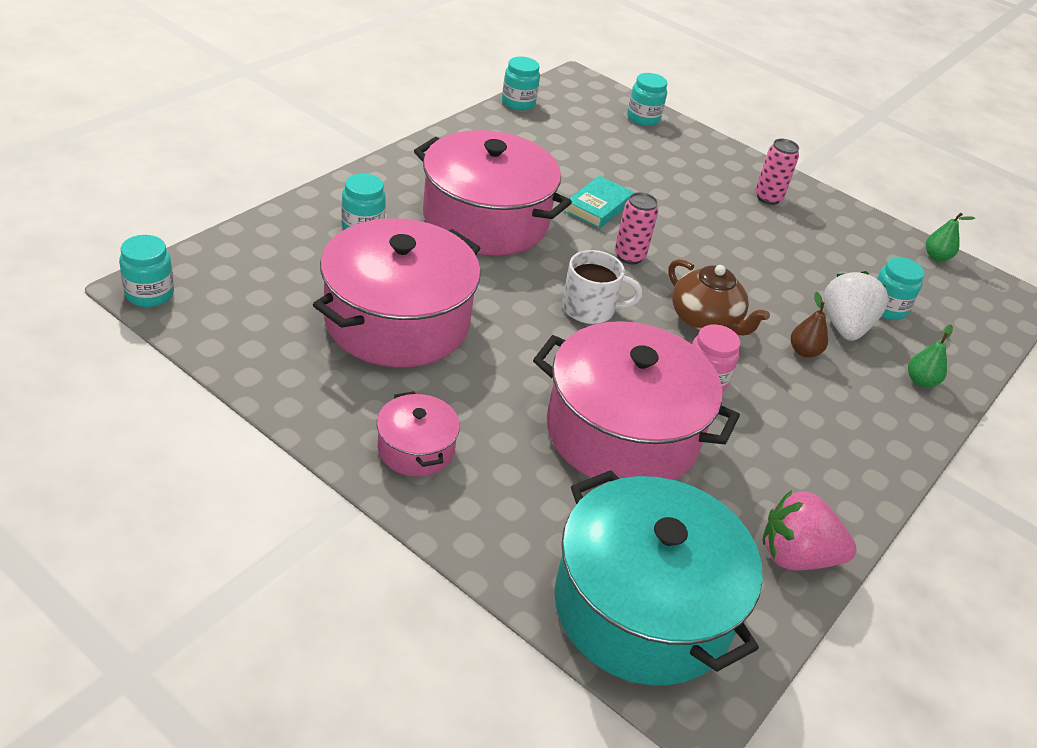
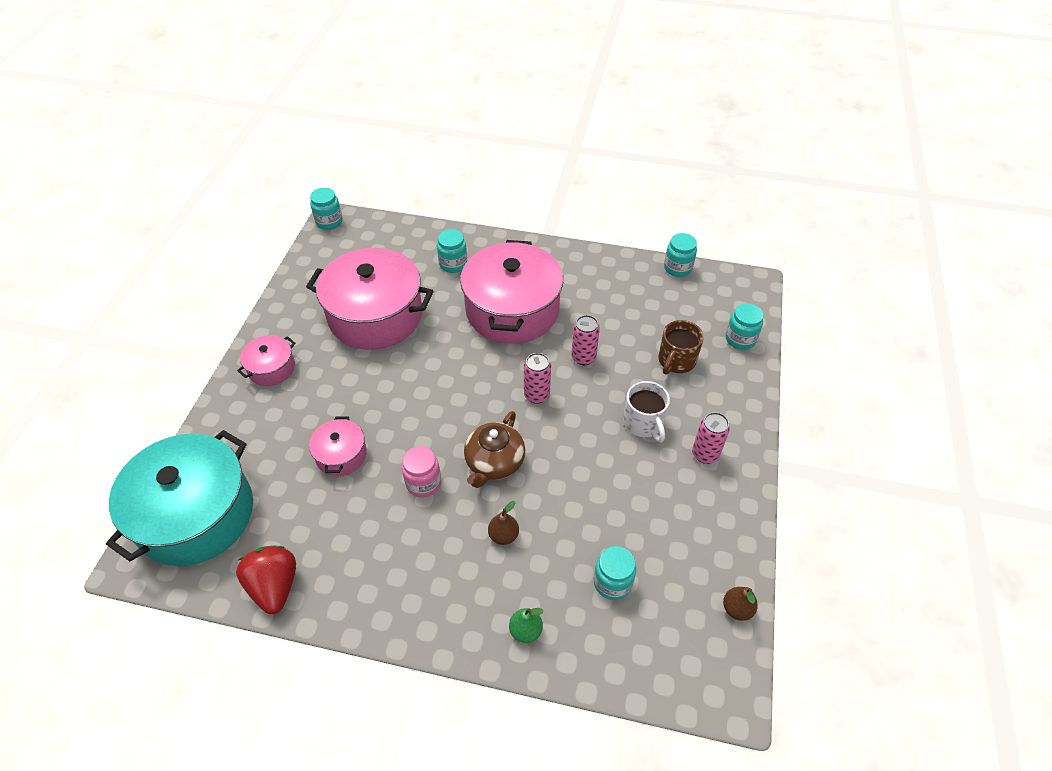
camera: 70 degrees right, 10 degrees up
(590, 309) = (457, 395): white mug -> white mug (643, 423)
(598, 207) = (583, 357): turquoise book -> pink can
(622, 432) = (341, 455): pink pot -> pink pot, size x0.47
(644, 160) = (676, 361): none -> brown mug
(796, 556) = (274, 586): pink strawberry -> red strawberry
(845, 327) = (559, 556): white strawberry -> none
(936, 257) = (737, 609): green pear -> brown pear

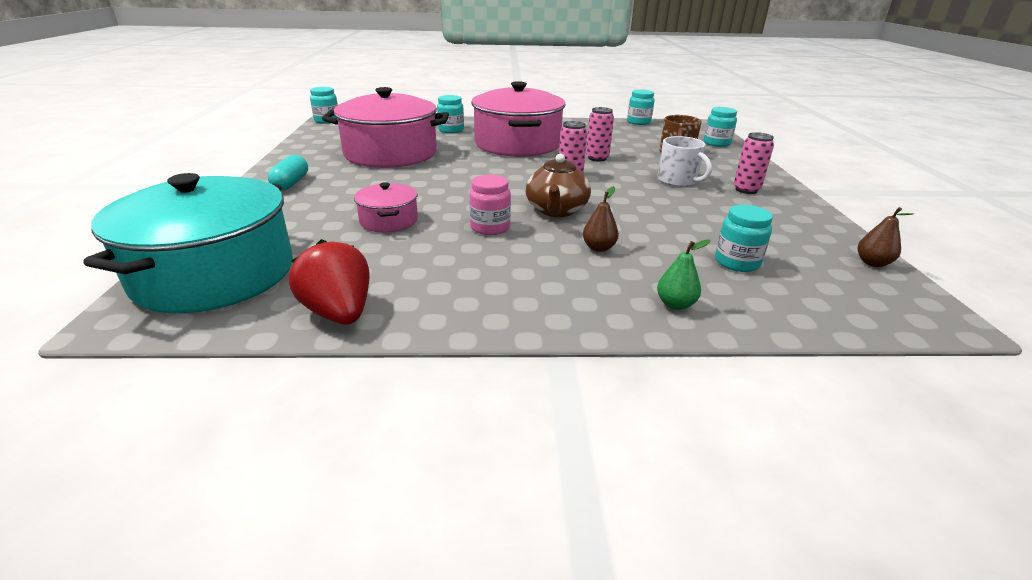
camera: 15 degrees left, 20 degrees down
(271, 368) = (291, 183): pink pot -> turquoise capsule

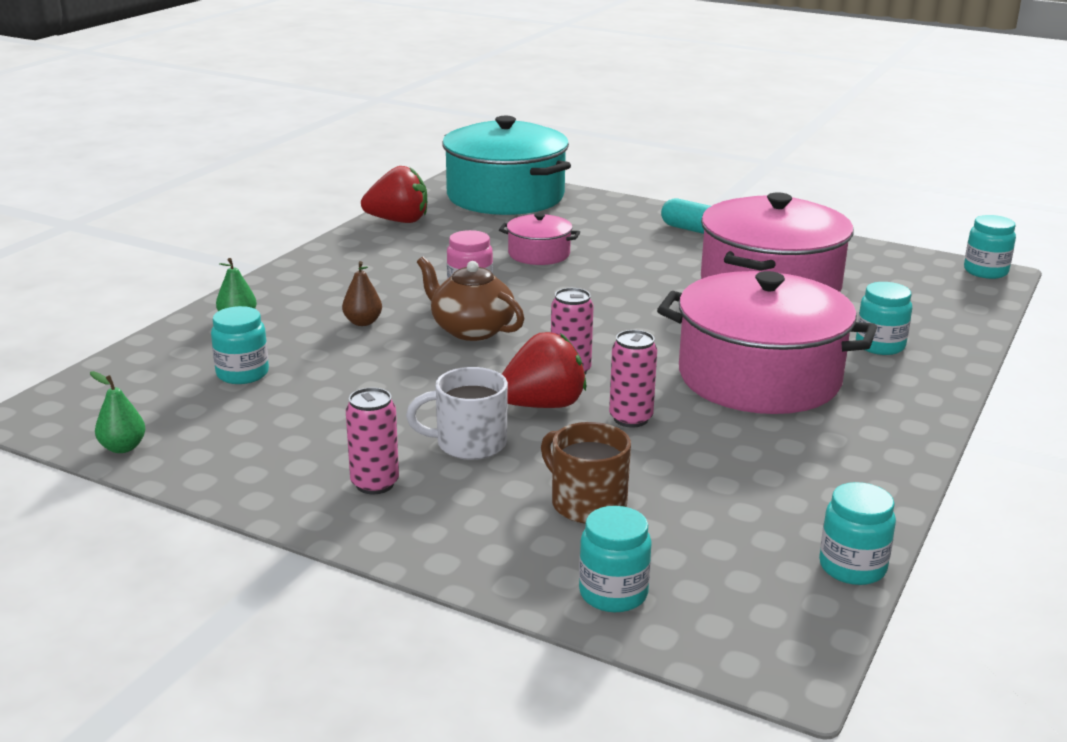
camera: 120 degrees right, 5 degrees down
(615, 175) = (543, 405): none -> red strawberry
(872, 263) = (123, 447): brown pear -> green pear

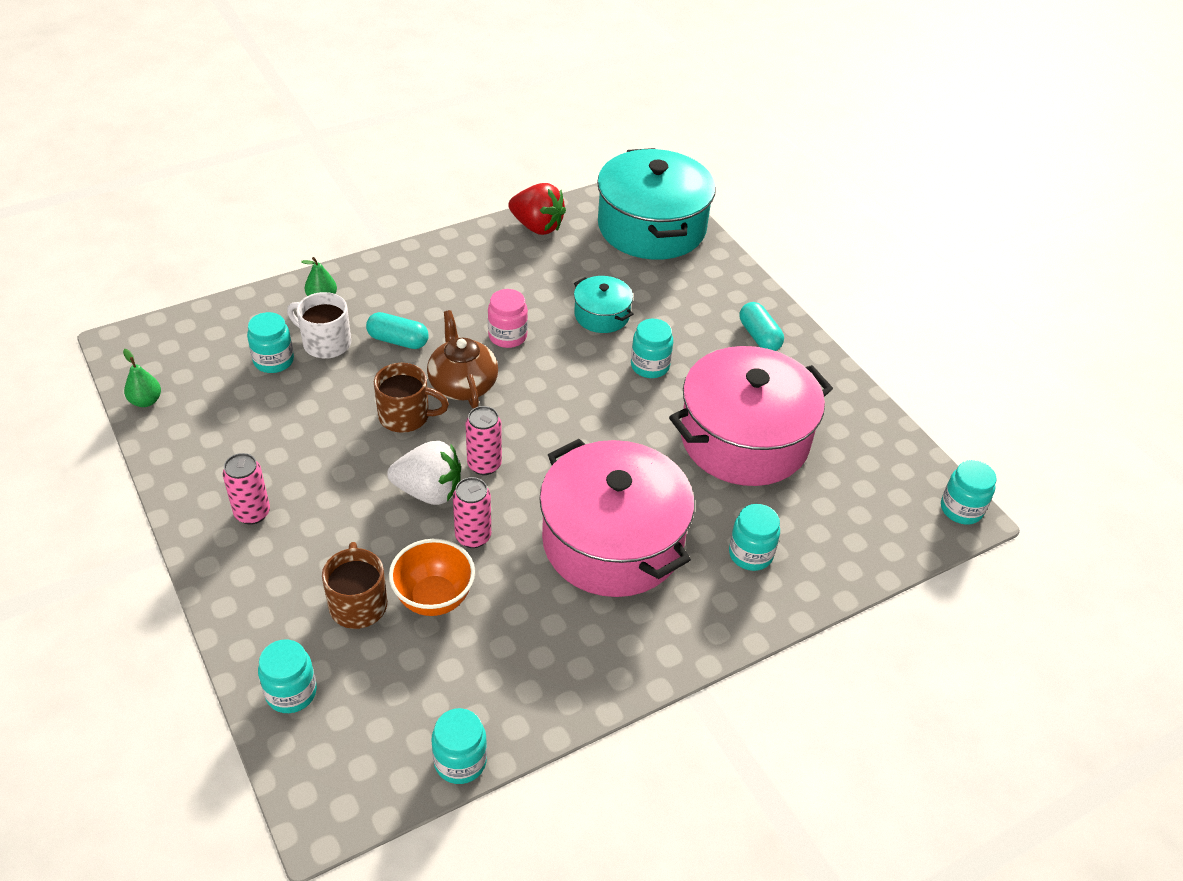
camera: 30 degrees right, 20 degrees up
(363, 322) = (398, 340): brown pear -> turquoise capsule
(445, 366) = (406, 416): none -> brown mug
(469, 444) = (343, 505): white mug -> white mug (325, 343)
(539, 254) = (602, 315): pink pot -> turquoise pot
(543, 405) = (429, 491): red strawberry -> white strawberry
(627, 270) = (650, 366): none -> turquoise jar
(656, 471) = (434, 598): none -> orange bowl

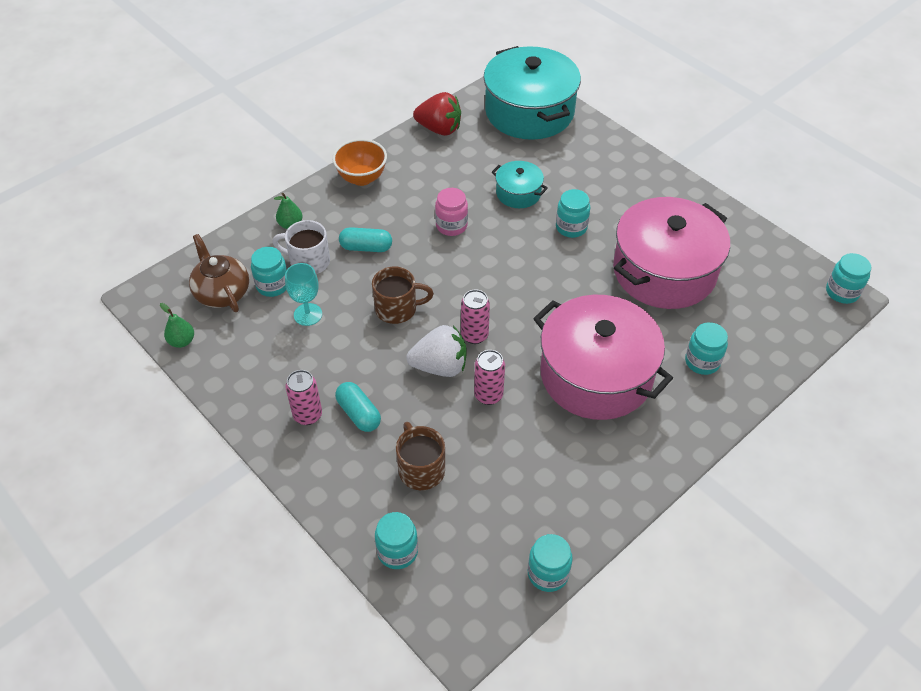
camera: 10 degrees left, 5 degrees up
(300, 401) = (308, 314): none -> turquoise goblet
(434, 598) = (478, 451): orange bowl -> orange bowl (362, 178)
(462, 384) = (431, 273): brown teapot -> brown teapot (222, 292)
(759, 336) = (645, 186): turquoise capsule -> turquoise capsule (359, 413)

